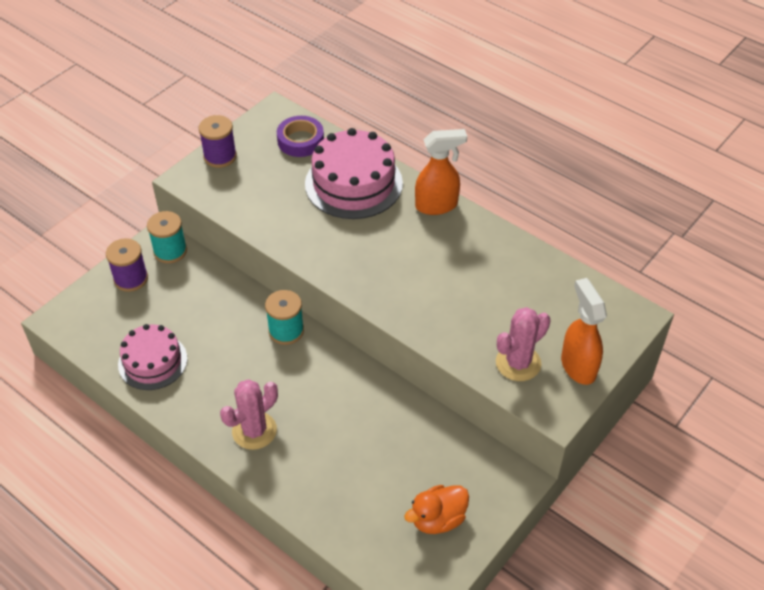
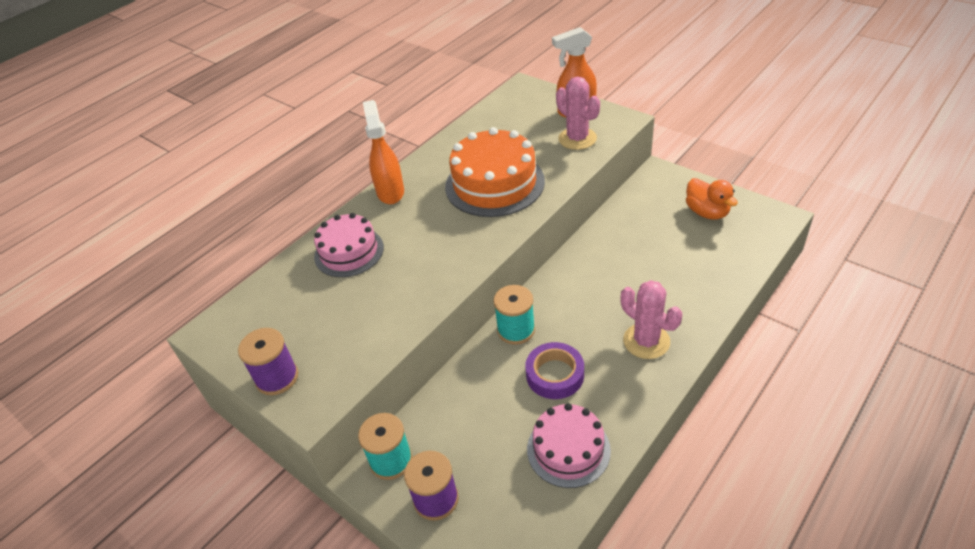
camera: 85 degrees left, 5 degrees down
(300, 141) = (269, 302): purple tape -> purple tape (555, 375)
(353, 183) = (349, 252): pink cake -> pink cake, size x0.65
(441, 286) = (494, 184): none -> orange cake

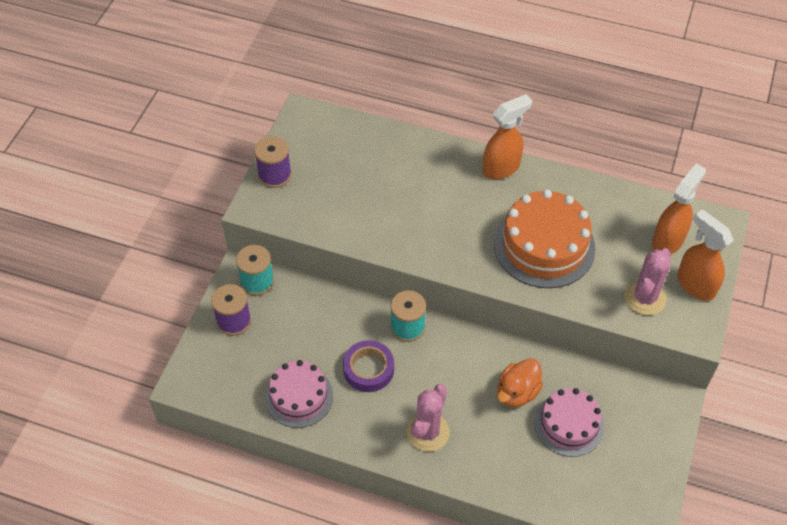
camera: 65 degrees right, 10 degrees up
(349, 252) = (415, 167): pink cake -> pink cake (569, 424)
(525, 114) = (668, 240): none -> orange spray bottle
(707, 212) = (626, 459): orange duck -> orange duck (517, 392)

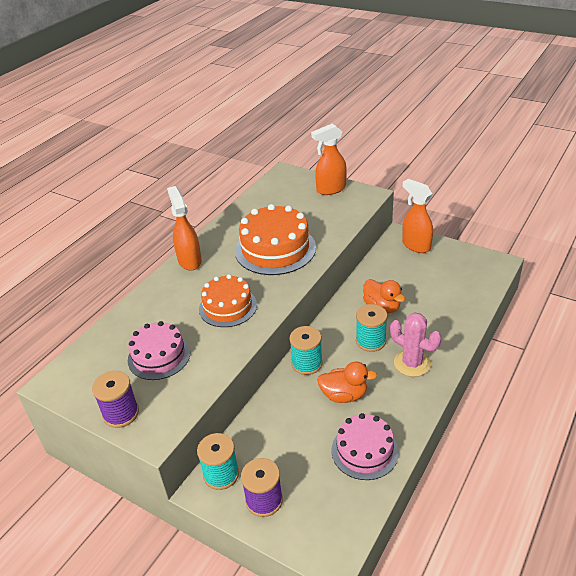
camera: 75 degrees left, 15 degrees down
(368, 369) = (344, 395): purple tape -> orange duck
(431, 222) = (228, 307): none -> orange cake
(455, 386) = (370, 341): none -> turquoise spool
(569, 424) = (413, 285): pink cake -> pink cake (159, 356)
(645, 298) = (336, 211): pink cactus -> none
(668, 240) = (290, 194): orange spray bottle -> orange spray bottle (415, 245)

